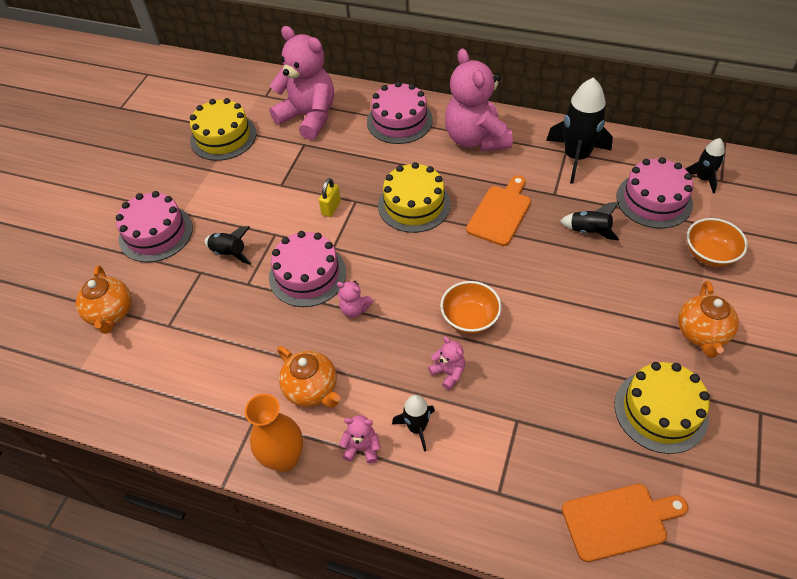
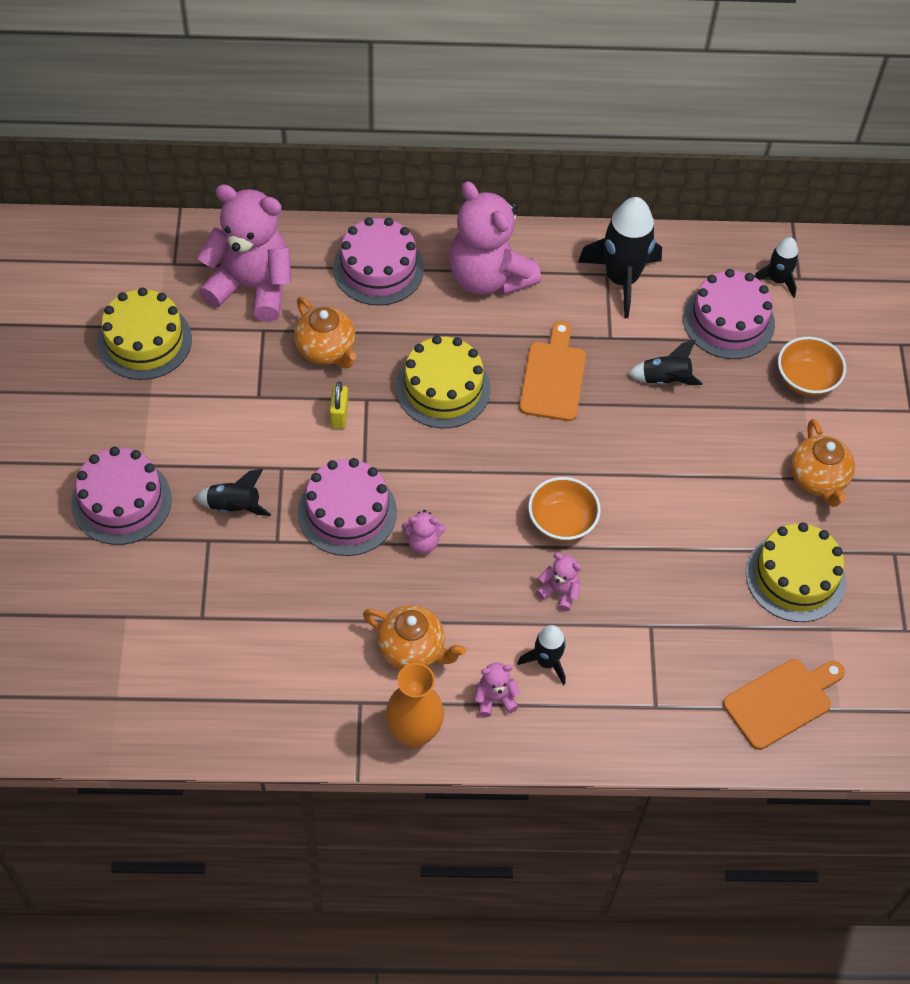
camera: 25 degrees left, 5 degrees up
(111, 314) = (120, 621): orange teapot -> orange teapot (326, 350)

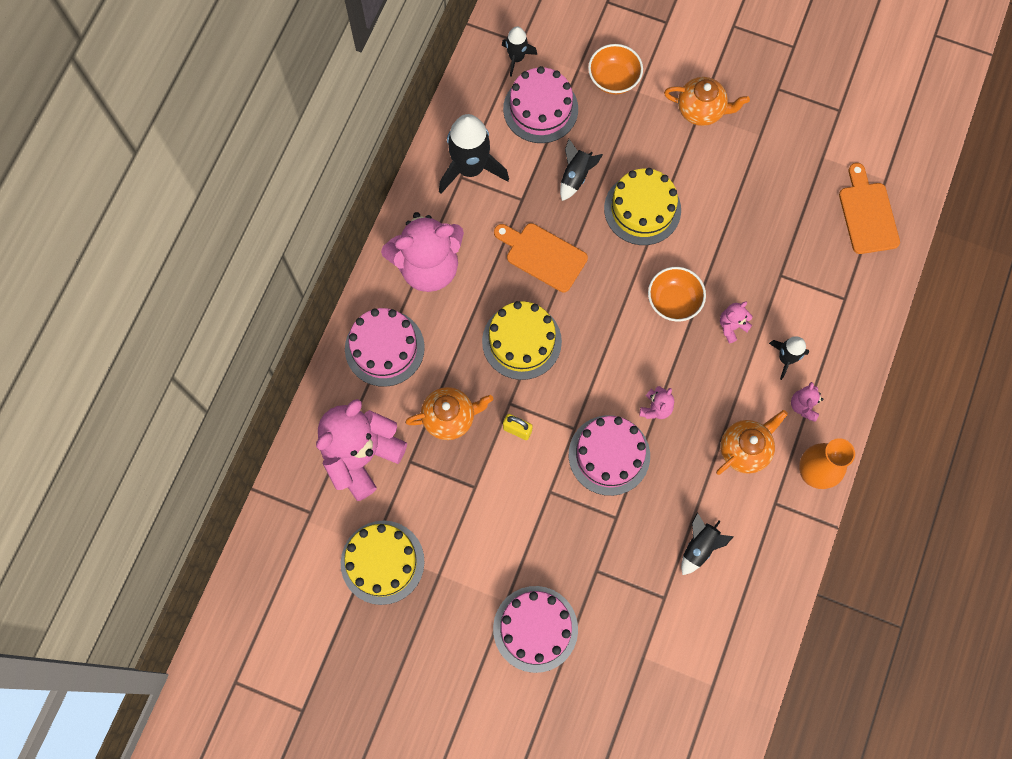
camera: 65 degrees left, 15 degrees up
(234, 506) = (572, 540): black rocket -> black rocket (699, 546)
(795, 577) = (774, 161): yellow cake -> yellow cake (642, 209)

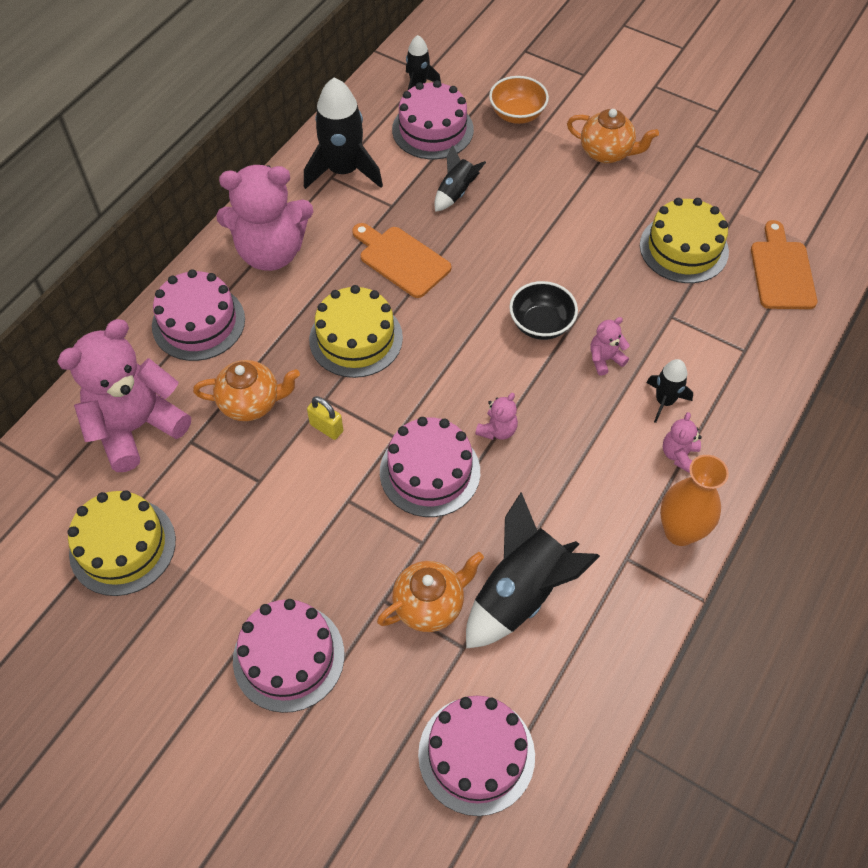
camera: 10 degrees right, 15 degrees down
(642, 209) = (523, 232): yellow cake -> yellow cake (683, 248)
(673, 301) = (541, 324): orange bowl -> black bowl
(689, 678) = (476, 755): none -> pink cake
(699, 546) = (520, 593): black rocket -> black rocket, size x1.85
(744, 449) = (598, 491): orange teapot -> orange teapot (430, 604)

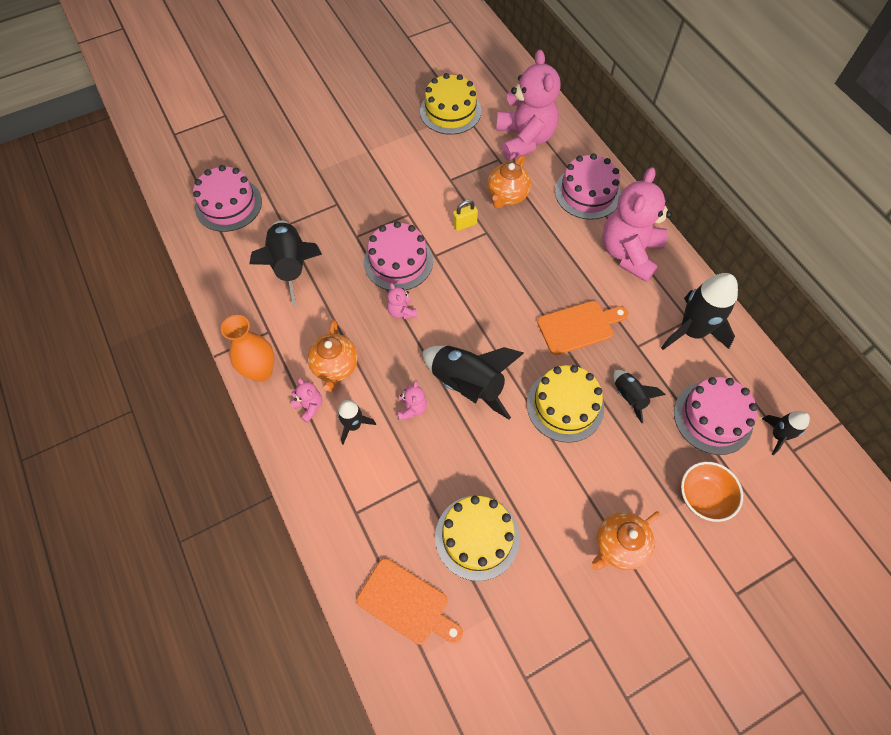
camera: 120 degrees right, 5 degrees up
(288, 657) = (338, 153): pink cake -> none
(356, 338) = (524, 268): yellow cake -> yellow cake (565, 405)
(430, 604) = (318, 222): orange teapot -> orange teapot (335, 367)
(541, 324) = (467, 384): black bowl -> black rocket

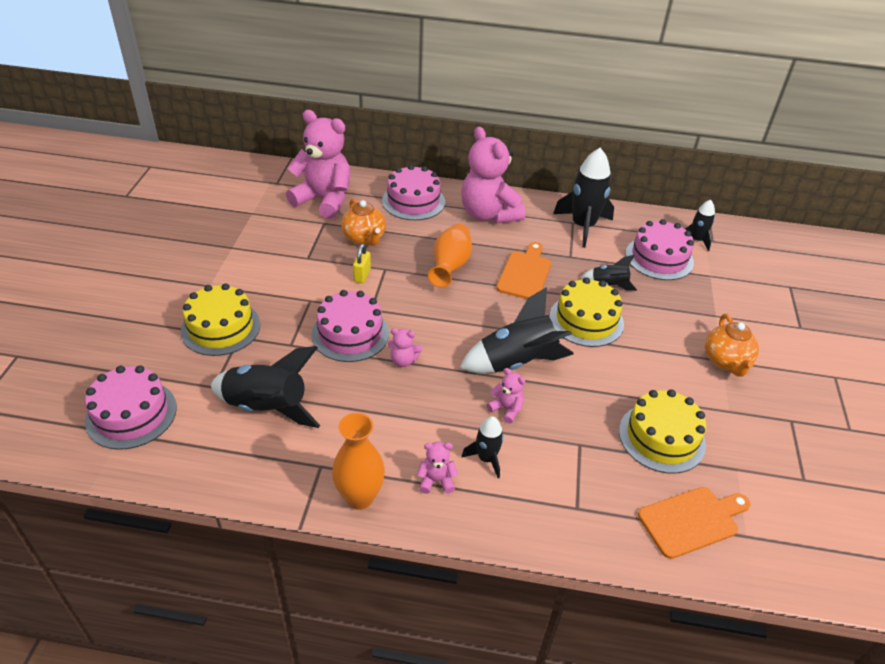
camera: 55 degrees left, 20 degrees down
(335, 367) = (413, 437): orange teapot -> none
(450, 111) = (240, 219): yellow cake -> yellow cake (221, 327)
(532, 271) = (450, 267): none -> orange vase
(703, 497) = (717, 298): orange bowl -> none

